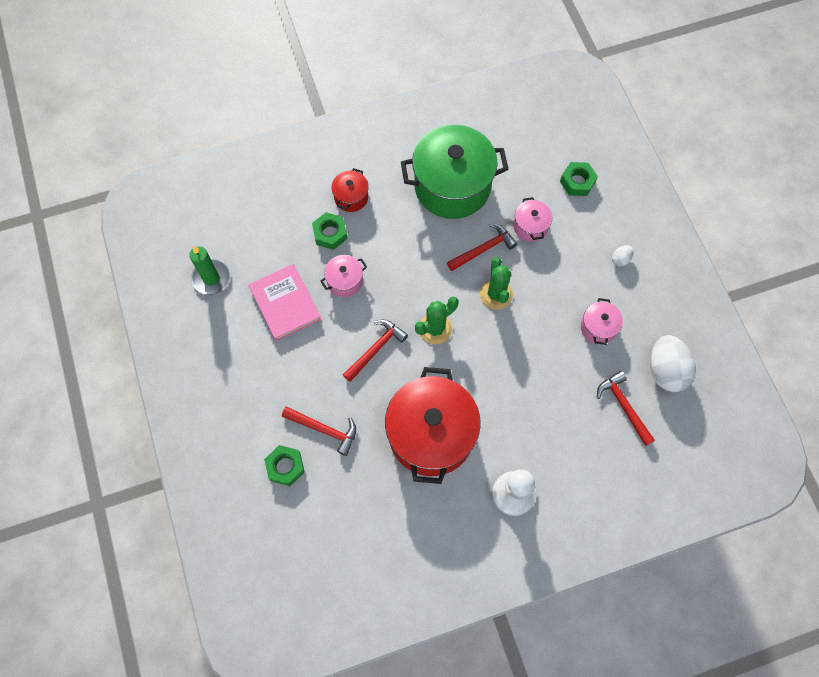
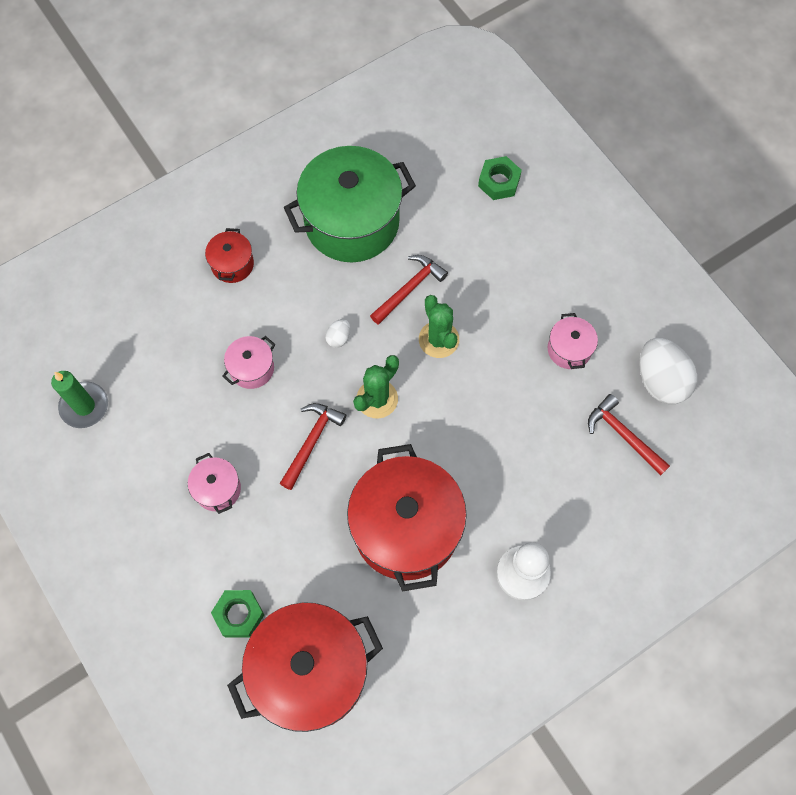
camera: 15 degrees left, 0 degrees up
(285, 304) = (186, 414): pink book -> none
(324, 429) = (275, 556): red hammer -> none
(328, 525) = (310, 671): none -> red pot
(330, 233) = (218, 315): green nut -> none
(530, 226) = (458, 248): pink pot -> pink pot (217, 489)
(620, 259) = (573, 262): white egg -> white egg (339, 338)

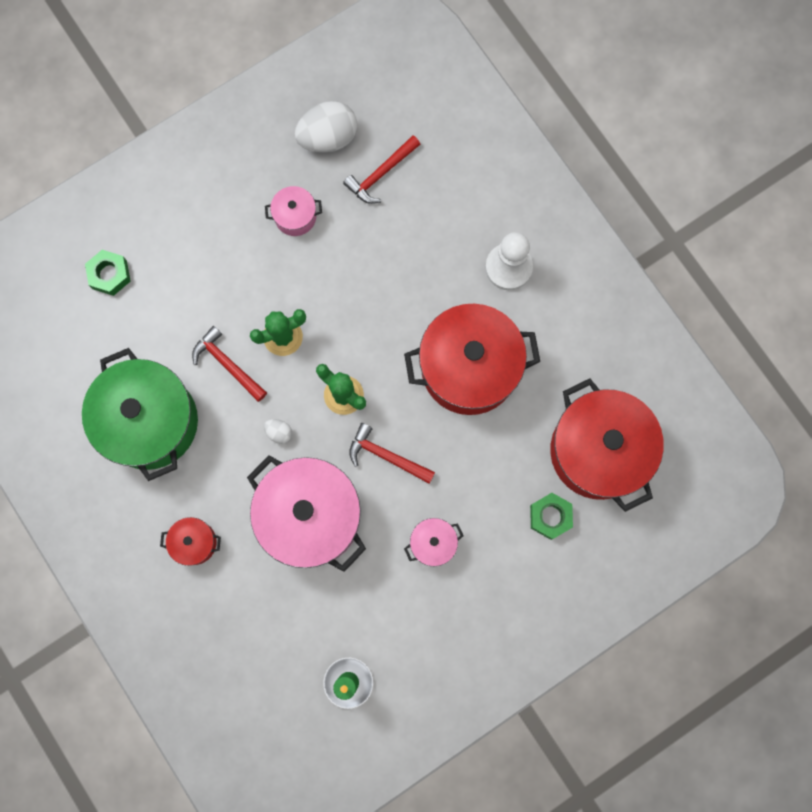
camera: 90 degrees left, 10 degrees up
(252, 368) = (310, 516): pink pot -> pink pot, size x2.24

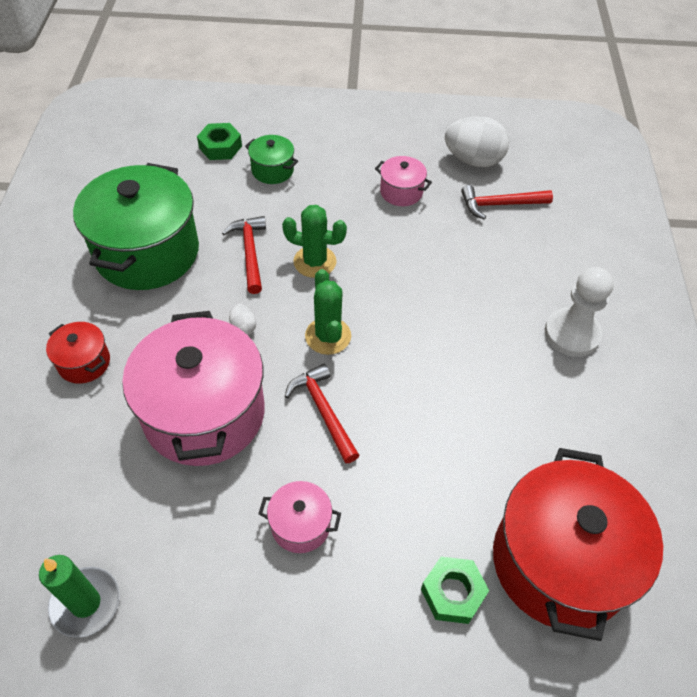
camera: 35 degrees right, 25 degrees down
(175, 269) = (272, 170): none -> green pot
(469, 368) = (468, 390): red pot -> none

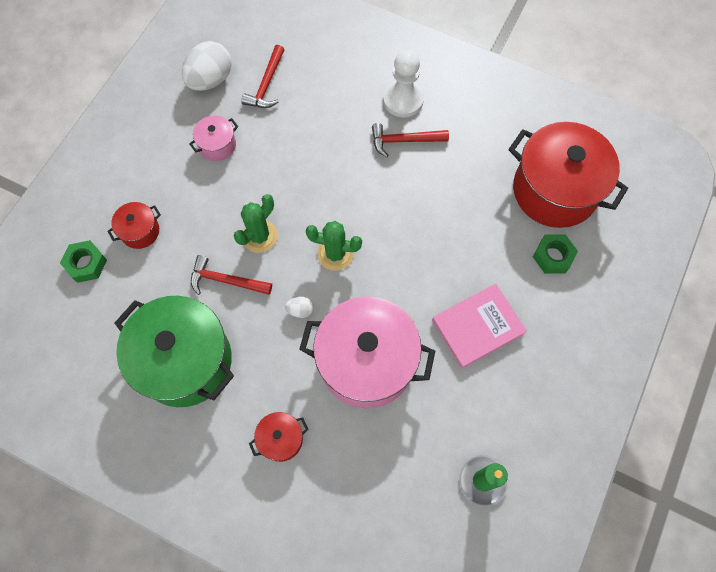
camera: 65 degrees left, 15 degrees up
(272, 170) = (140, 231): green pot -> red pot
(300, 525) = (478, 327): pink pot -> pink book
(323, 411) = (398, 281): red hammer -> red hammer (404, 141)

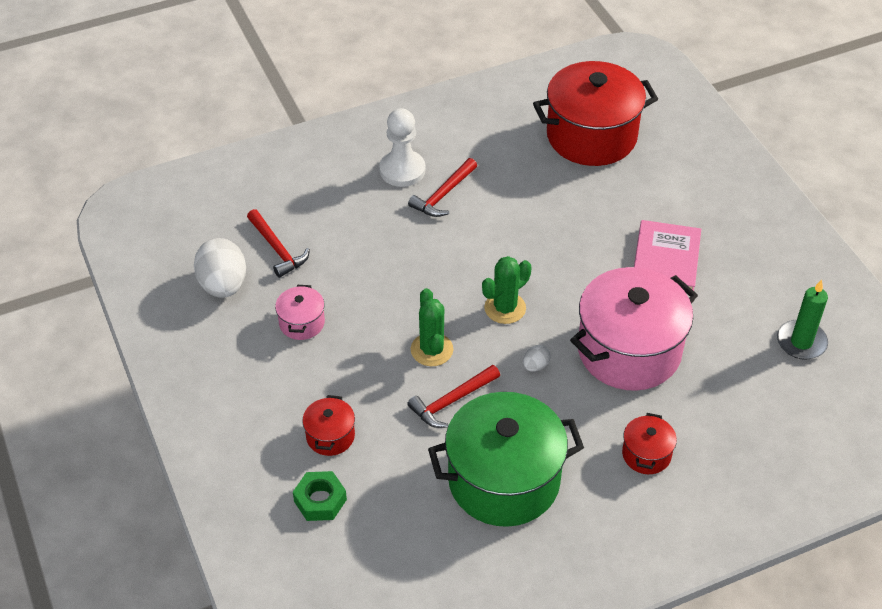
camera: 50 degrees left, 20 degrees down
(553, 256) = (648, 175): green nut -> none

